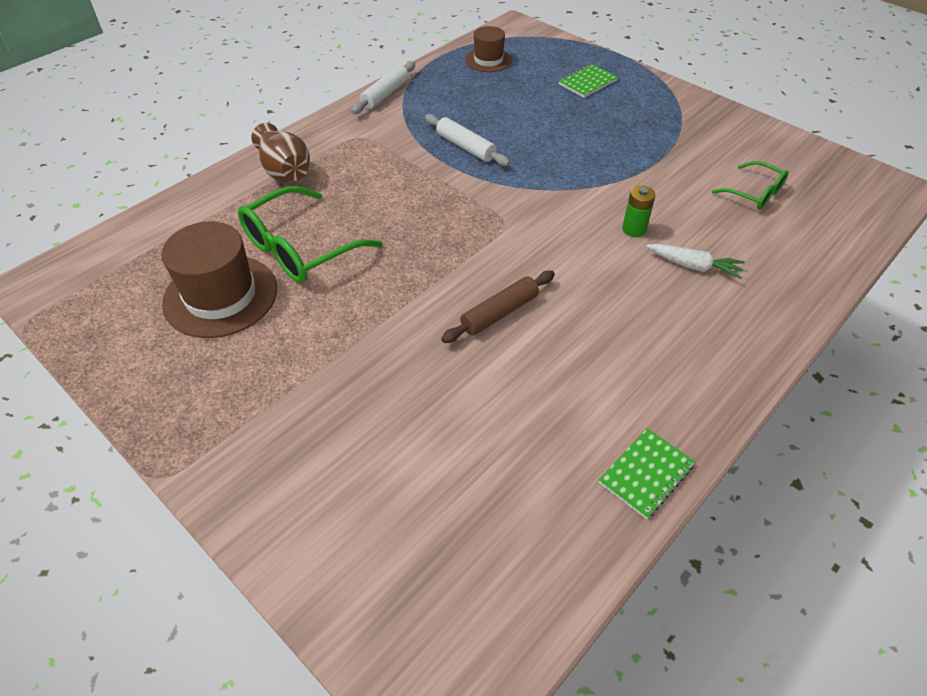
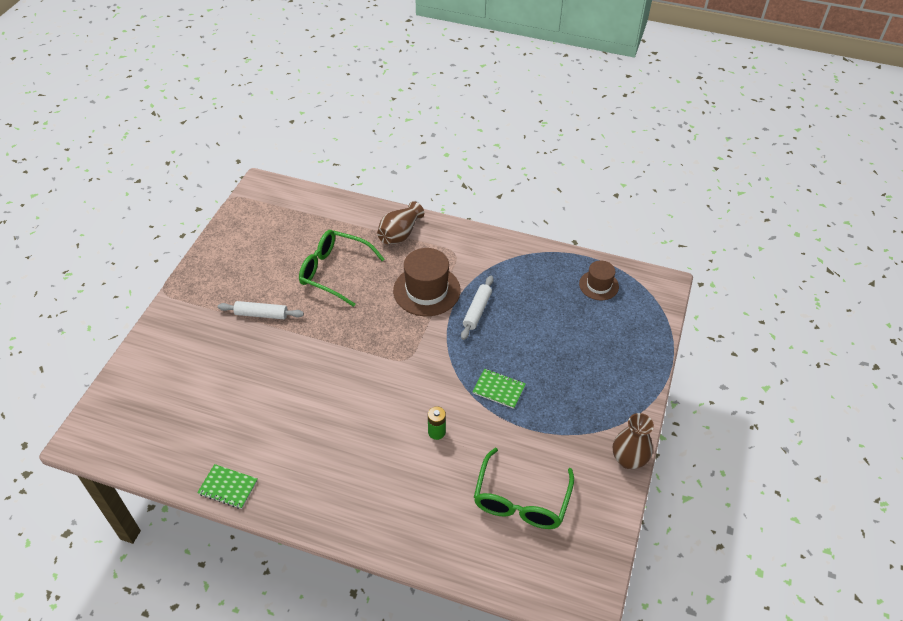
camera: 65 degrees right, 0 degrees up
(220, 296) = (282, 257): brown hat -> brown hat (426, 290)
(385, 94) = (512, 246): white rolling pin -> white rolling pin (261, 314)
(500, 313) = (322, 383): brown rolling pin -> none
(587, 82) = (609, 356): green notebook -> green notebook (498, 389)
(694, 266) = (414, 476): white carrot -> none
(724, 111) = (628, 459): none -> brown vase
(755, 193) = (521, 501): green glasses -> green glasses, size x1.76

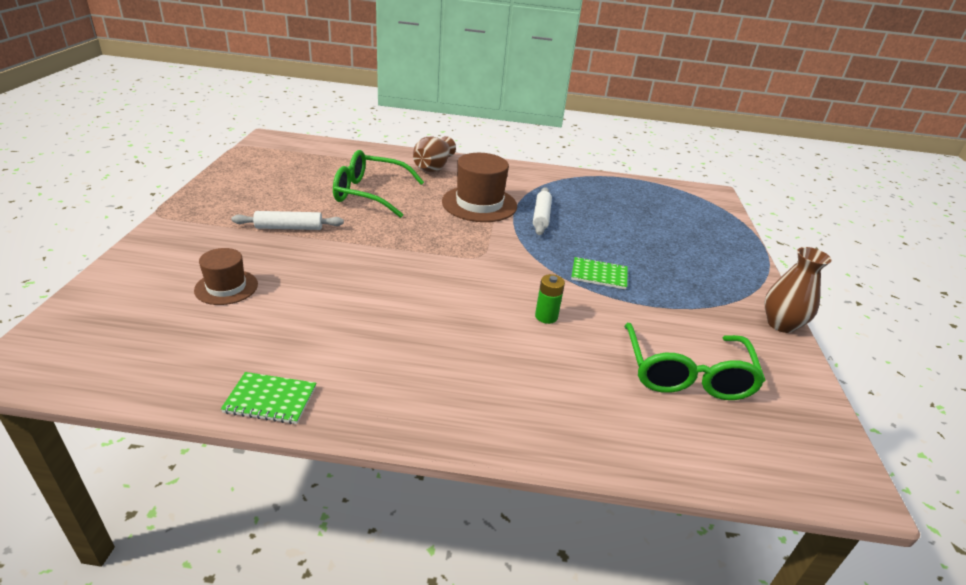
camera: 15 degrees left, 15 degrees down
(598, 285) = (653, 195): brown hat -> brown hat (226, 287)

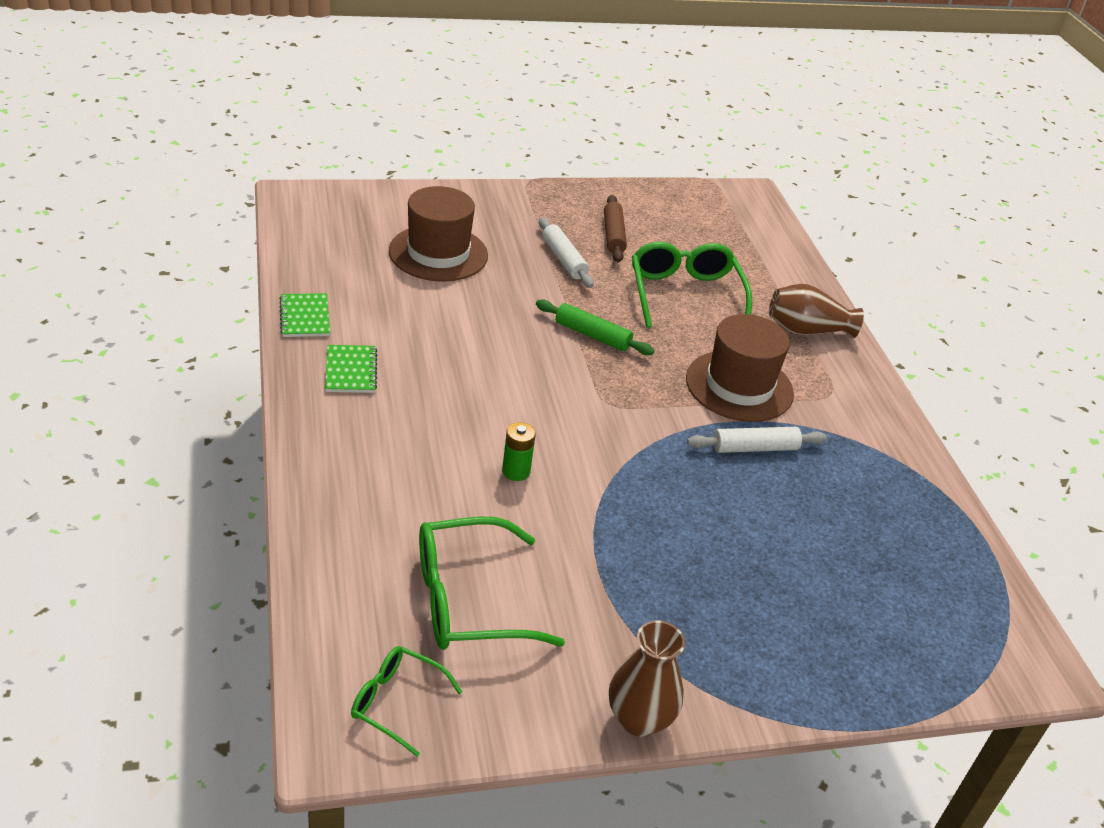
camera: 70 degrees right, 5 degrees up
(226, 287) = (438, 253): brown hat -> brown hat, size x1.69
(274, 199) = (613, 235): none -> brown rolling pin
(396, 241) = (592, 335): none -> green rolling pin
(599, 275) = (639, 514): green notebook -> green notebook (351, 371)
(798, 438) = (396, 702): none -> green glasses

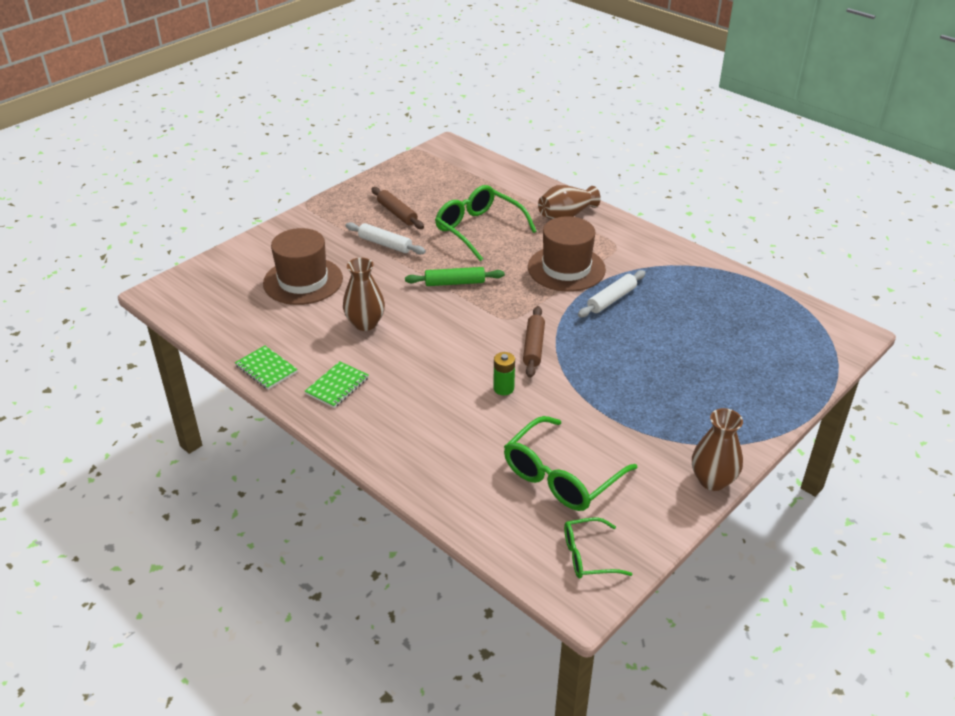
camera: 30 degrees left, 0 degrees up
(351, 371) = (337, 386): green notebook -> green notebook turned 75 degrees clockwise
(450, 326) = (365, 323): none -> brown vase
(601, 448) = (534, 347): none -> brown rolling pin

